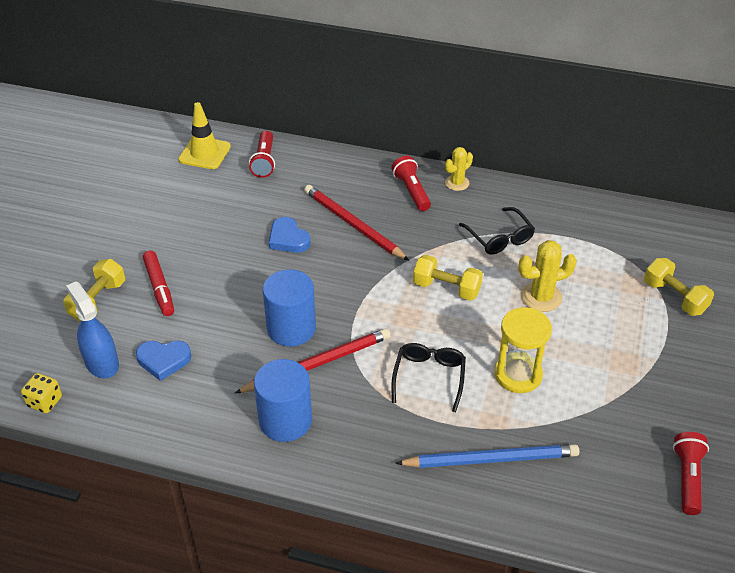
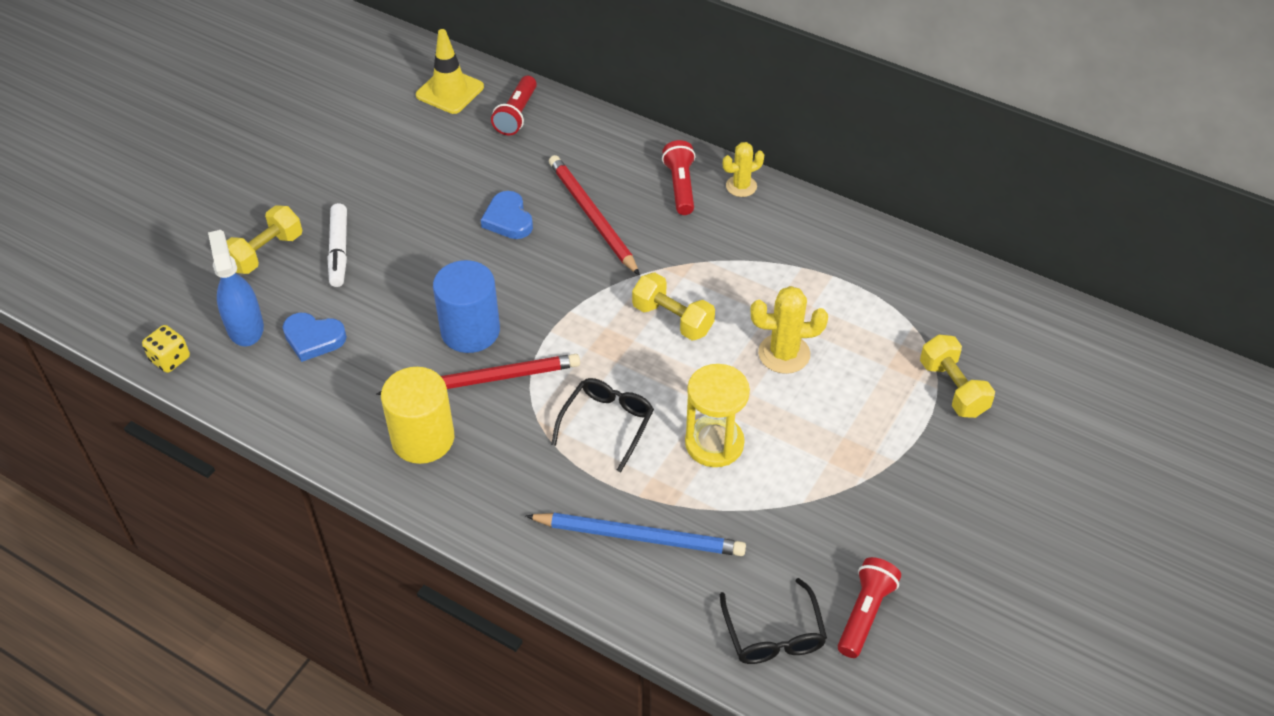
camera: 15 degrees right, 5 degrees up
(159, 287) = (339, 250): red marker -> white marker
(285, 420) = (423, 438): blue cylinder -> yellow cylinder
(499, 238) = (764, 267): black glasses -> black glasses (773, 633)

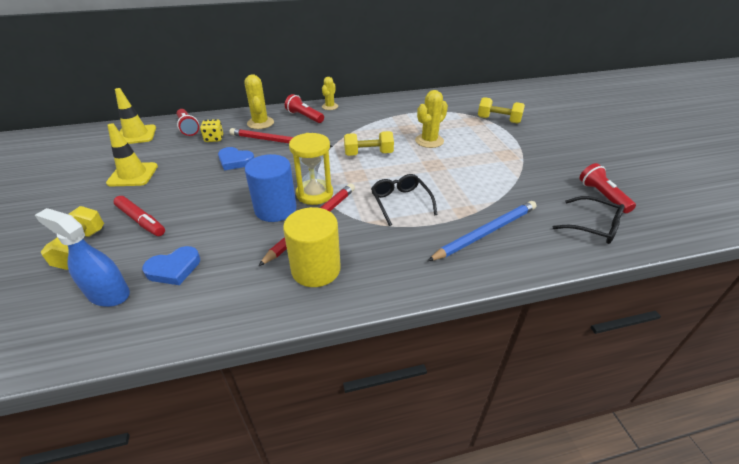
camera: 45 degrees left, 10 degrees down
(170, 359) = (54, 353): yellow dice -> yellow dice (214, 139)
(339, 250) = (141, 220): white marker -> red marker
(388, 168) = (133, 175): none -> yellow traffic cone
(610, 162) = (260, 123): none -> yellow cactus
(714, 443) = (454, 181): yellow hourglass -> yellow hourglass (314, 194)

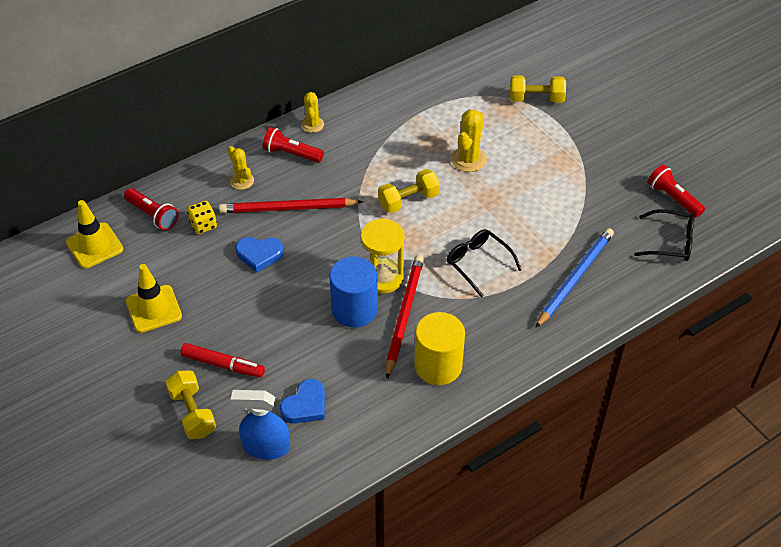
camera: 20 degrees left, 10 degrees up
(260, 123) = (242, 181): yellow cactus -> yellow cactus, size x0.67

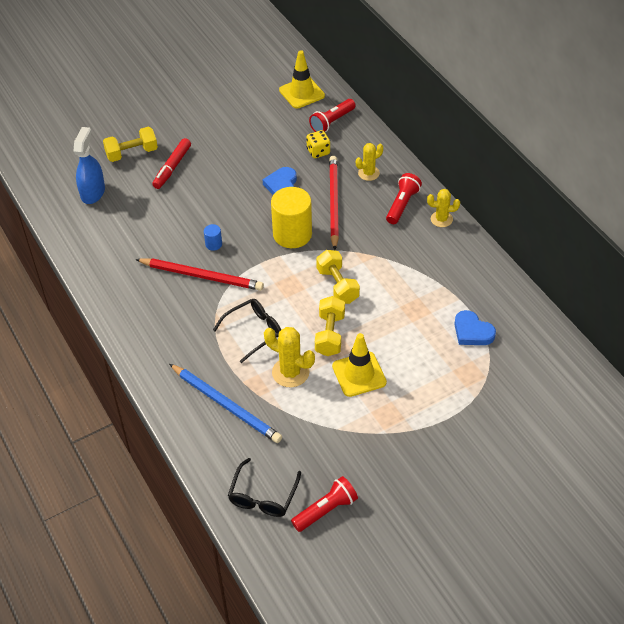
camera: 95 degrees right, 0 degrees up
(154, 309) = (233, 128): yellow traffic cone -> yellow traffic cone (359, 374)
(305, 405) = (124, 214): blue heart -> blue heart (472, 332)
(354, 309) = (213, 244): blue cylinder -> blue cylinder, size x0.43
(382, 277) = (246, 263): yellow hourglass -> none
(438, 366) = (145, 296): yellow cylinder -> yellow cylinder (292, 234)
(468, 159) = (391, 335): yellow cactus -> yellow cactus (290, 372)
(536, 99) = (485, 402): yellow dumbbell -> yellow dumbbell (330, 334)

